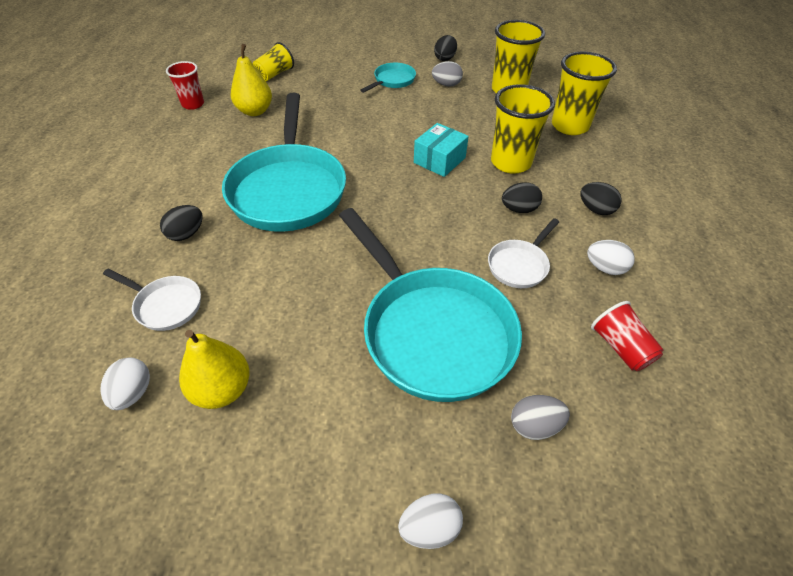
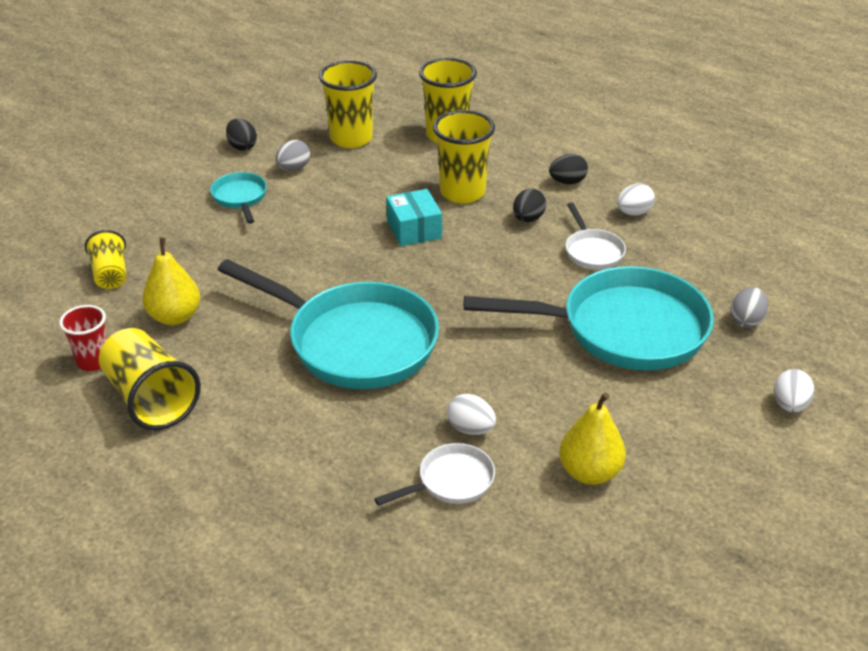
camera: 55 degrees left, 10 degrees down
(133, 393) = (549, 532): white egg -> white egg (470, 429)
(173, 137) = (151, 399): none -> yellow cup
(186, 234) = (354, 437): black egg -> none
(620, 347) = (711, 247): red cup -> none

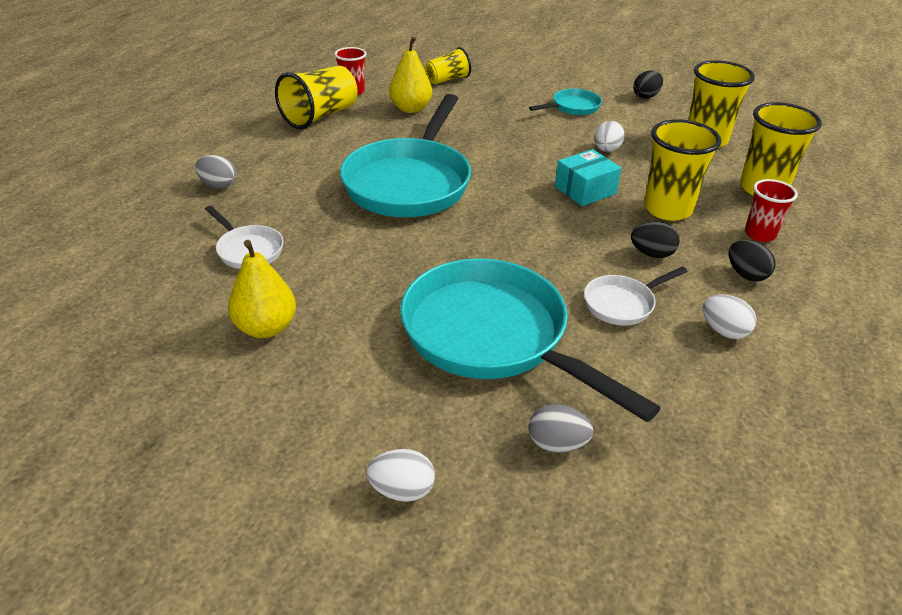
camera: 75 degrees right, 0 degrees up
(293, 168) = (633, 122): grey egg -> grey egg (218, 185)
(470, 429) = (314, 253): white egg -> white egg (606, 150)
(514, 158) = (759, 234): none -> red cup
(623, 329) = (492, 336): turquoise pan -> turquoise pan turned 150 degrees clockwise

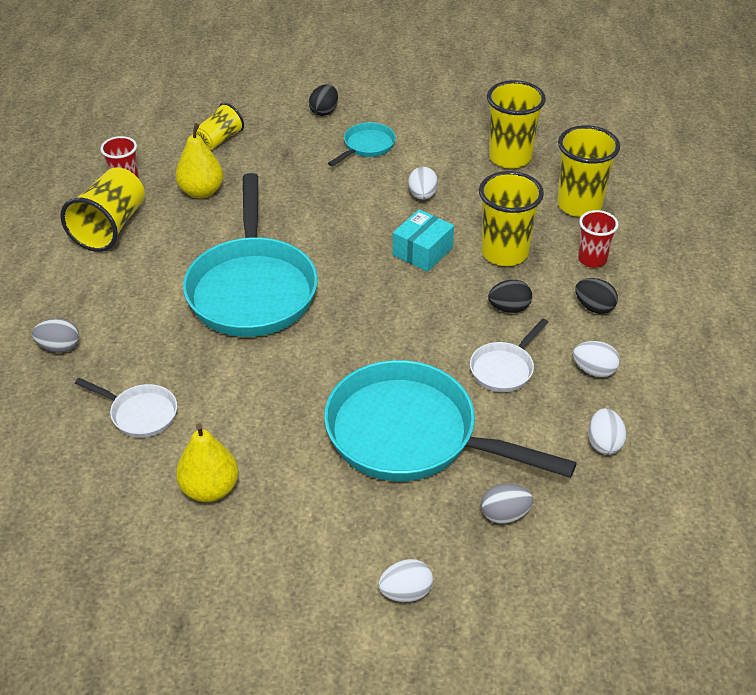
camera: 20 degrees left, 5 degrees up
(646, 96) = (433, 112): black egg -> black egg (324, 111)
(708, 405) = (604, 443): none -> white egg

